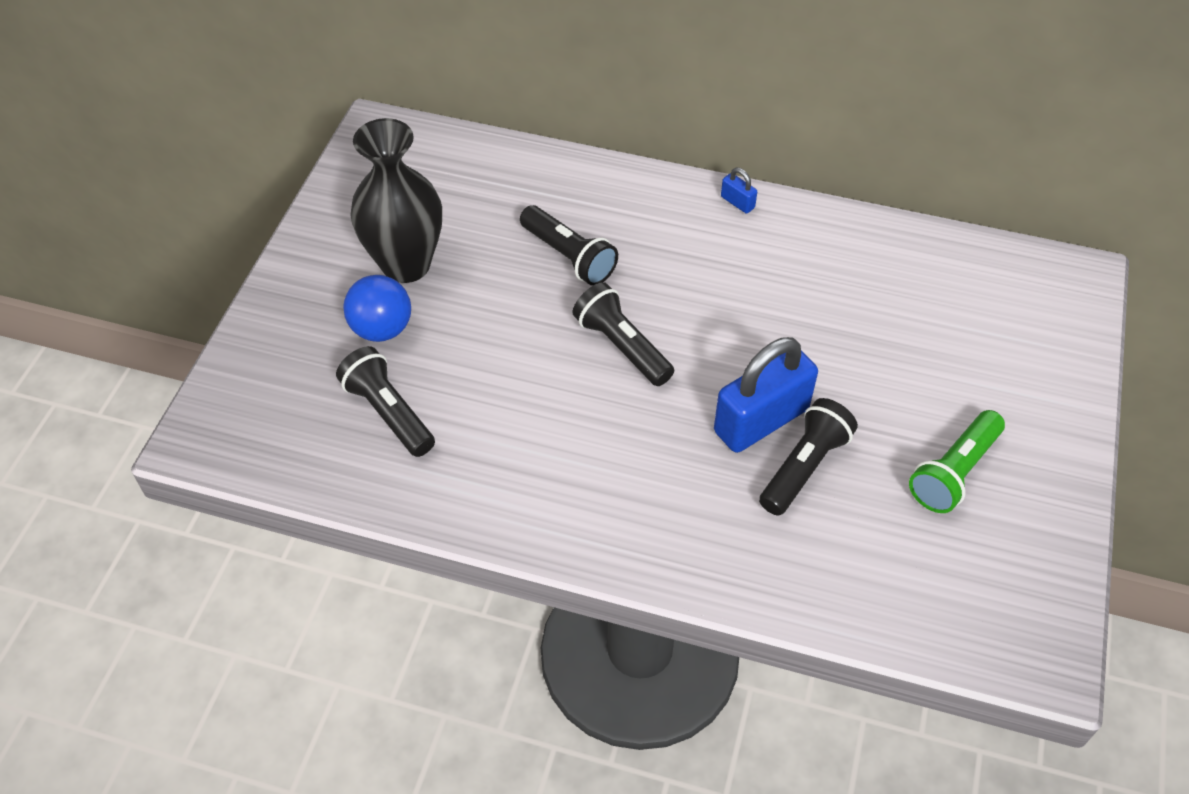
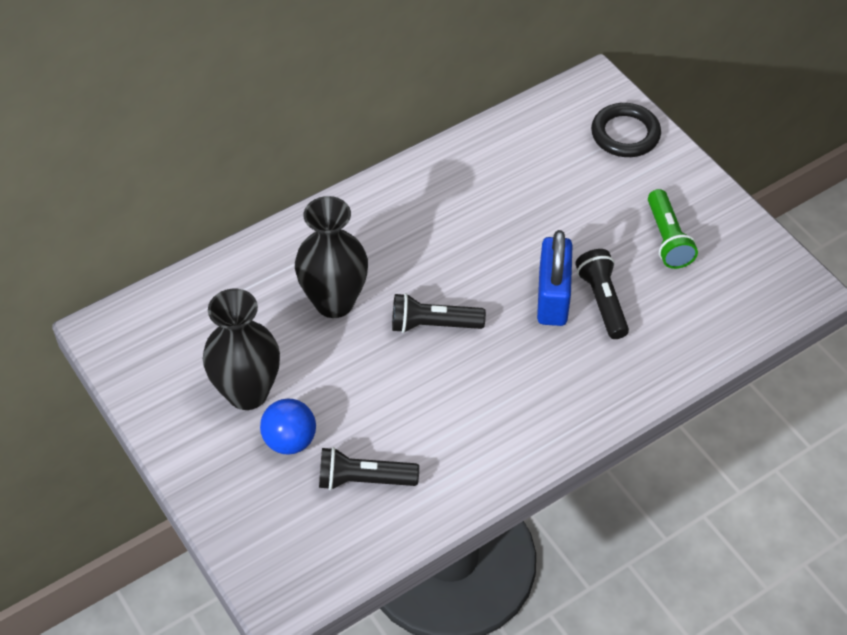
camera: 50 degrees left, 0 degrees up
(569, 257) = (334, 302): black flashlight -> black vase
(737, 202) = (381, 188): blue padlock -> none
(1046, 343) = (625, 134): none -> black ring

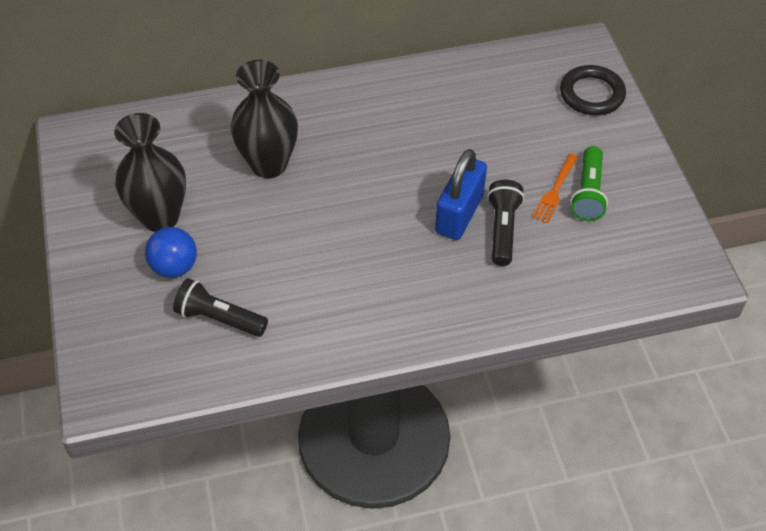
camera: 20 degrees right, 0 degrees up
(433, 325) = (343, 207): black flashlight -> none
(634, 245) = (555, 190): none -> orange fork

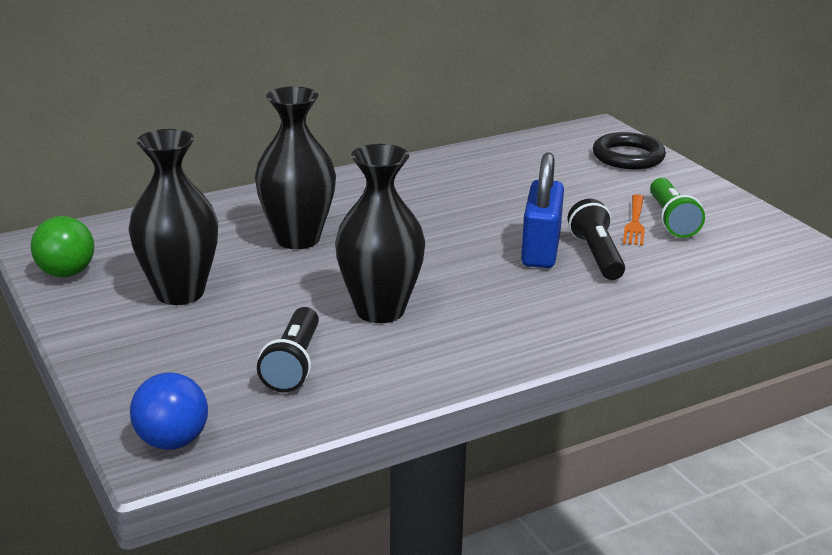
camera: 15 degrees left, 25 degrees down
(83, 177) = (66, 273): none -> green ball
(174, 267) = (215, 330): blue ball -> blue ball (172, 441)
(219, 318) = (293, 364): black flashlight -> black flashlight turned 90 degrees counterclockwise
(303, 267) = (380, 310): none -> black vase

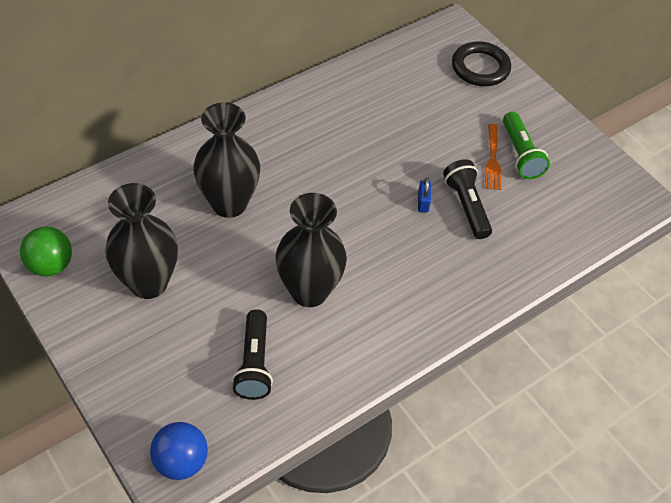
camera: 10 degrees left, 25 degrees up
(540, 250) = (423, 202): blue padlock -> blue padlock, size x0.41

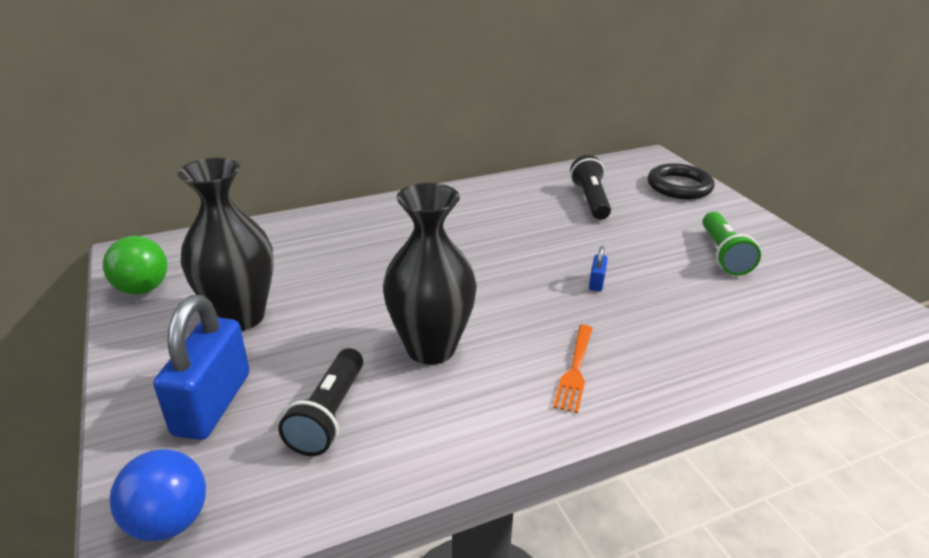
camera: 15 degrees right, 20 degrees down
(166, 368) = (212, 404): none -> blue padlock
(229, 203) = (367, 260): black vase -> none
(466, 206) = (651, 291): black flashlight -> black flashlight (590, 200)
(492, 159) = (688, 255): orange fork -> orange fork (575, 370)

